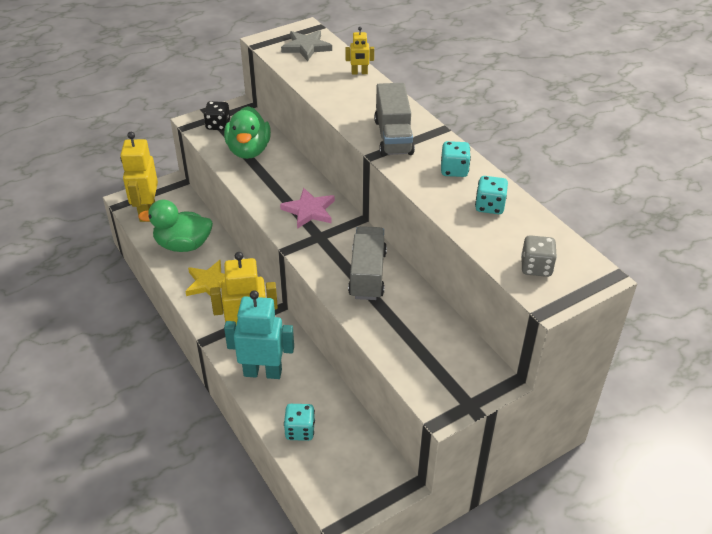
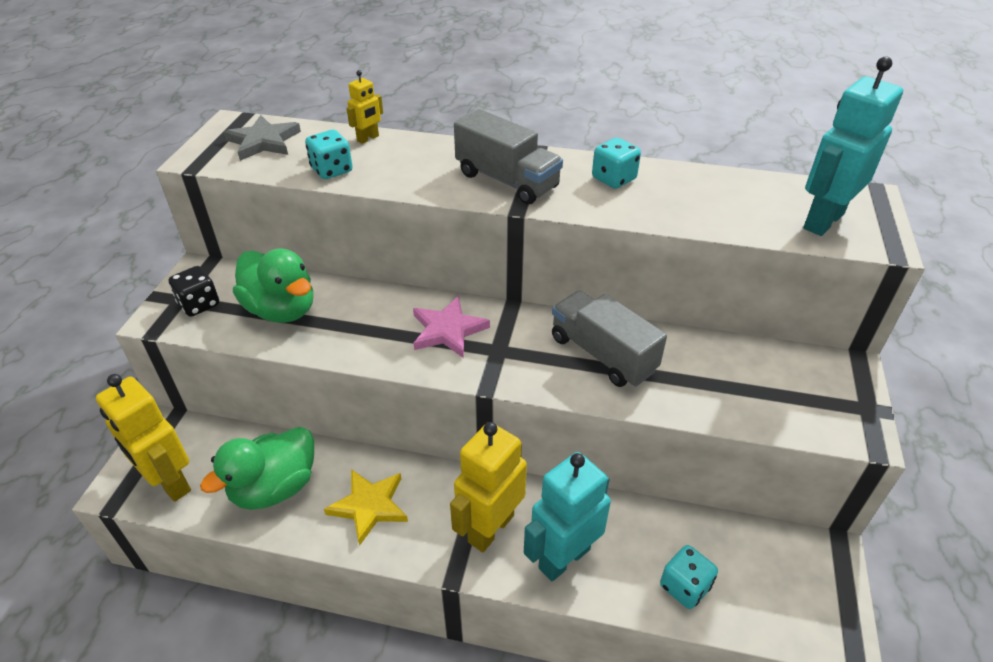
camera: 45 degrees left, 0 degrees up
(489, 206) = (697, 192): turquoise dice -> turquoise dice (332, 170)
(536, 267) = (823, 221): grey dice -> turquoise robot

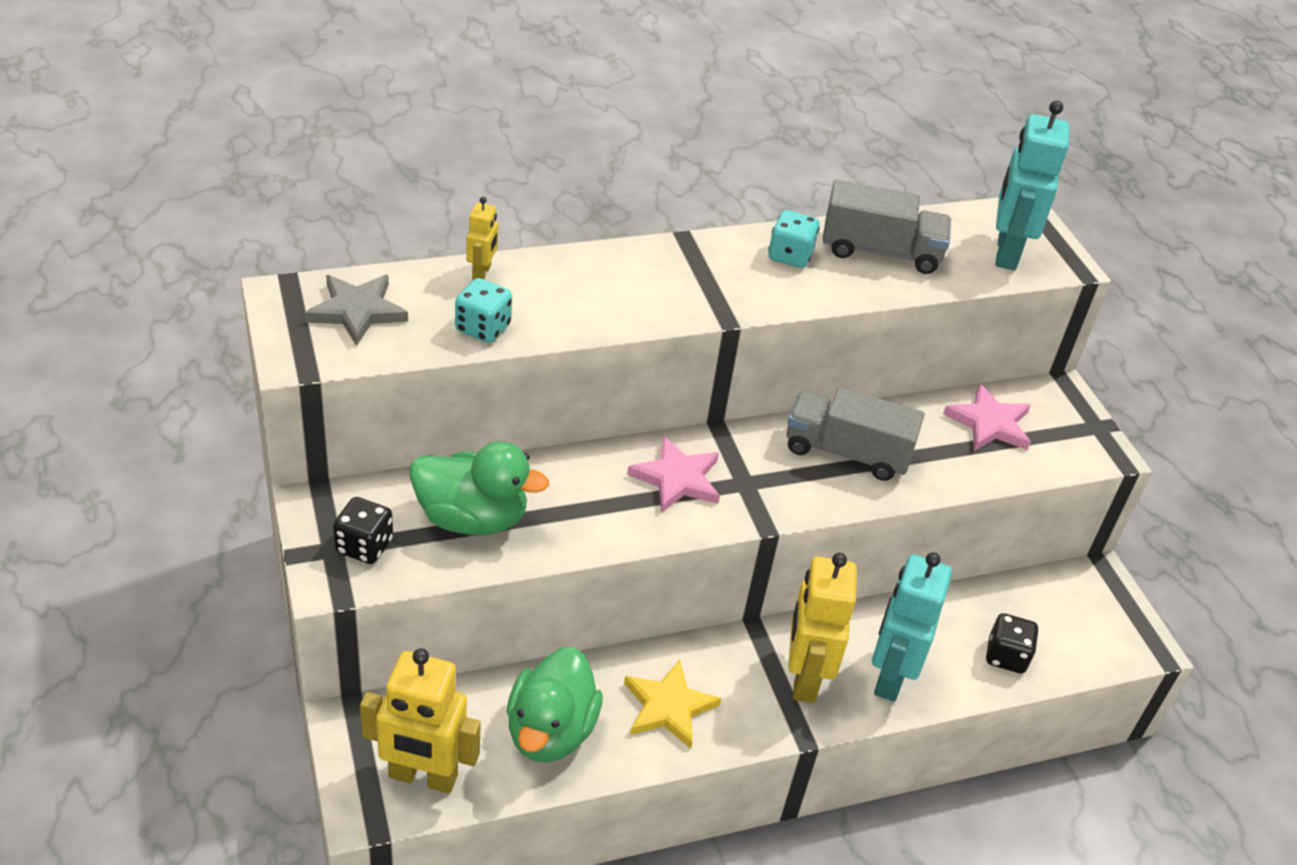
camera: 35 degrees left, 0 degrees up
(507, 180) = (686, 287): grey truck -> grey truck (880, 251)
(684, 586) = (1006, 656): turquoise dice -> black dice
(755, 372) = (989, 423): none -> pink star

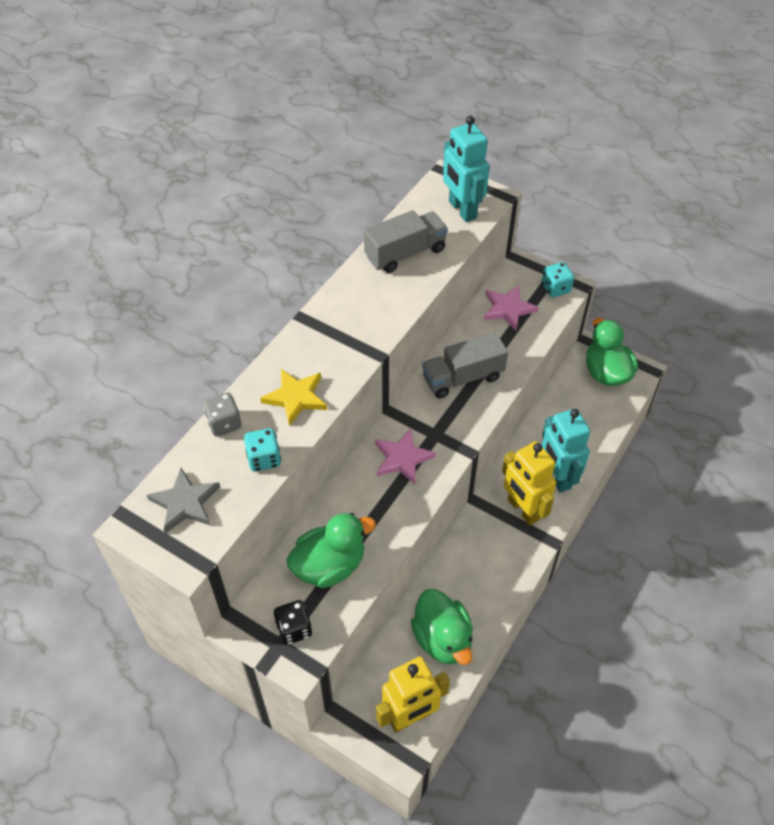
camera: 35 degrees left, 10 degrees up
(482, 273) = (224, 423): yellow robot -> grey dice
(668, 707) = (481, 578): yellow star -> yellow star (296, 397)
(790, 256) = (366, 289): turquoise dice -> turquoise dice (555, 288)
(1006, 656) = (593, 424): black dice -> none
(1089, 615) = (606, 373): none -> green duck

